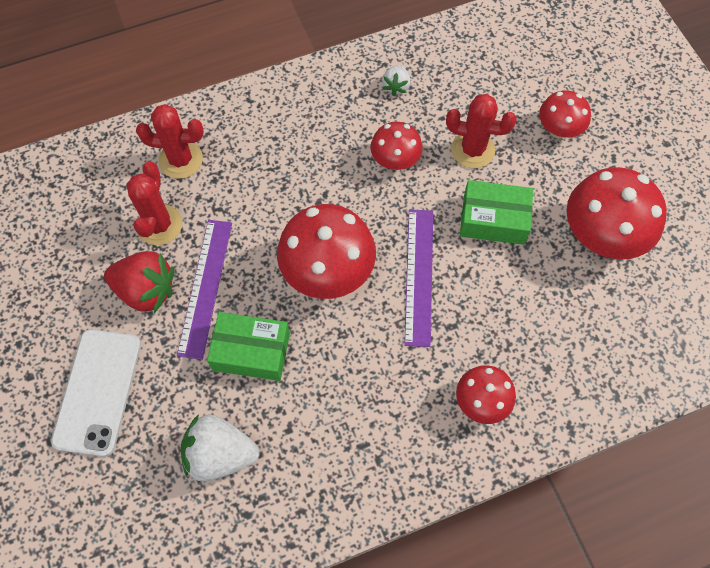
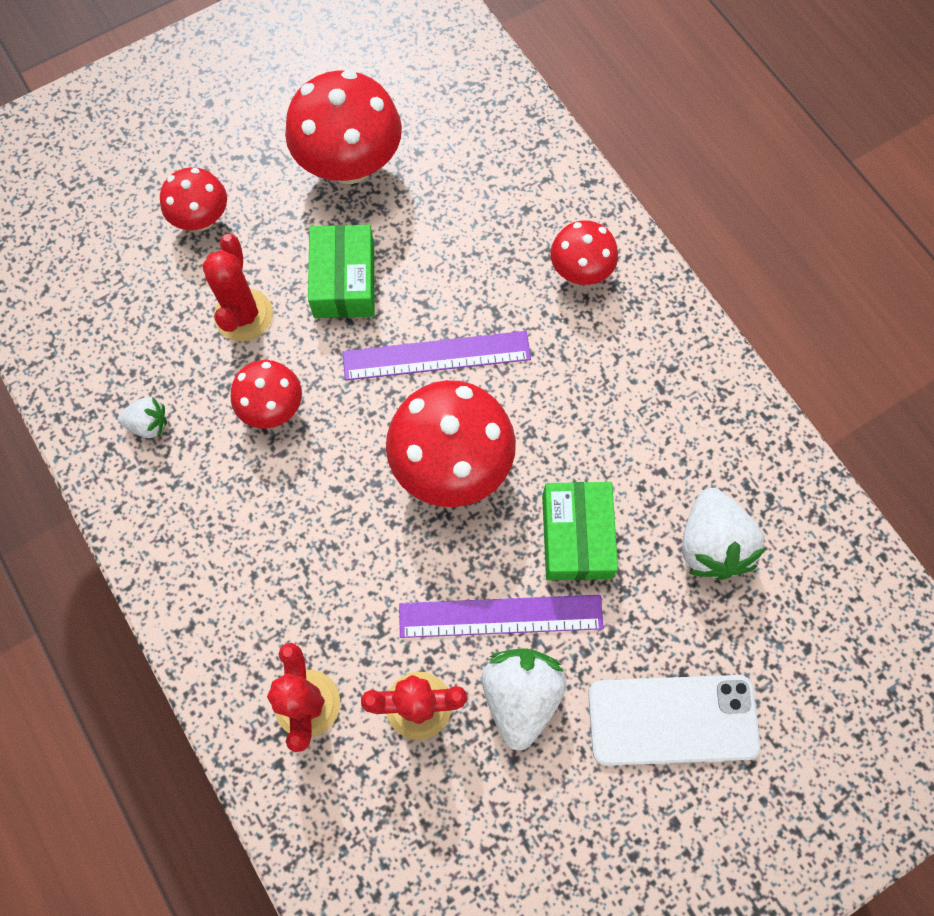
camera: 100 degrees left, 5 degrees up
(146, 290) = (520, 696): red strawberry -> white strawberry

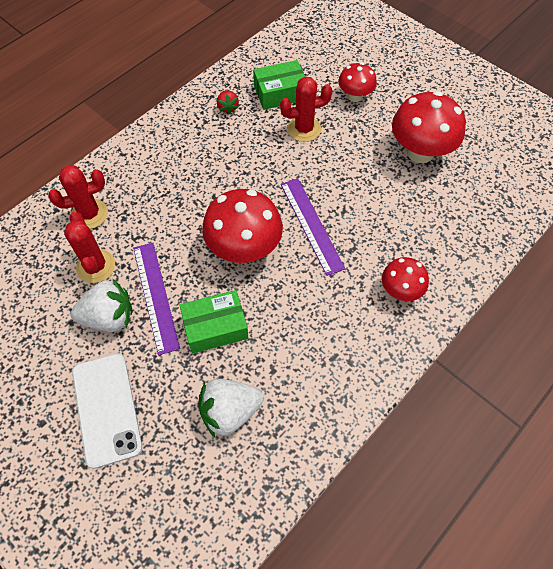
camera: 75 degrees right, 10 degrees down
(149, 424) = (228, 107): white strawberry -> red strawberry
(272, 407) = (253, 156): red mushroom -> none
(344, 281) = (343, 168): green box -> green box (280, 93)

